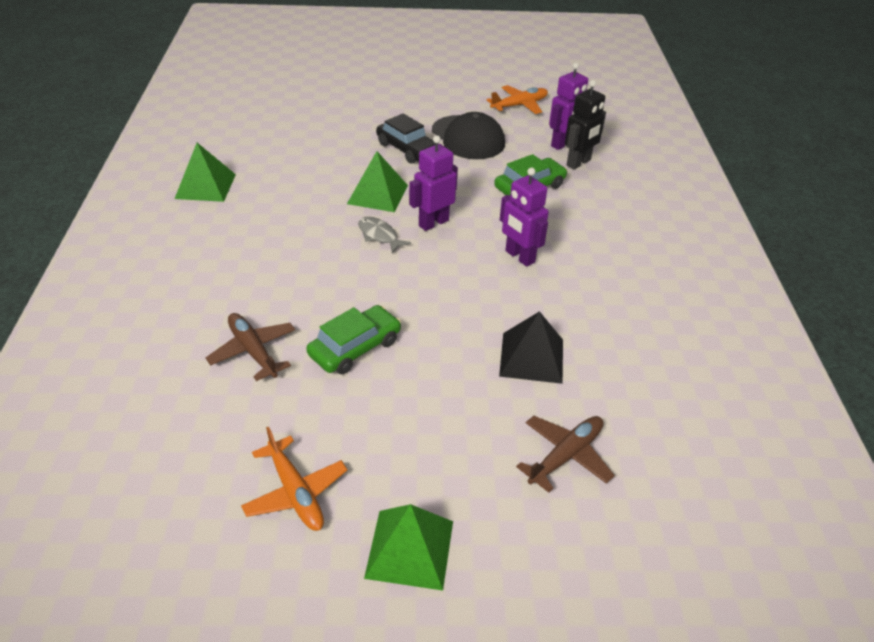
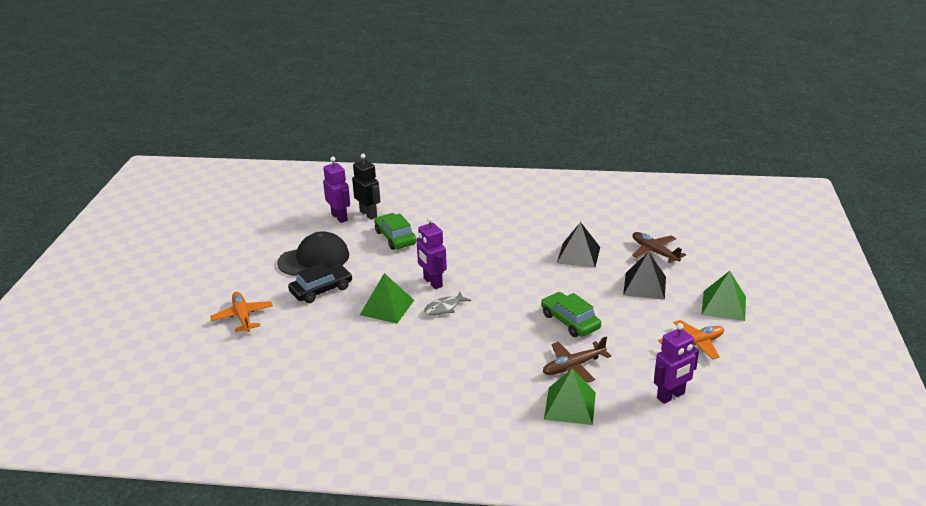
camera: 80 degrees left, 10 degrees down
(205, 186) = (347, 406): green pyramid -> green pyramid (570, 405)
(457, 436) = (644, 285): none -> black pyramid
(519, 105) = (270, 230): orange plane -> orange plane (243, 317)
(519, 257) = (479, 250): purple robot -> purple robot (671, 396)

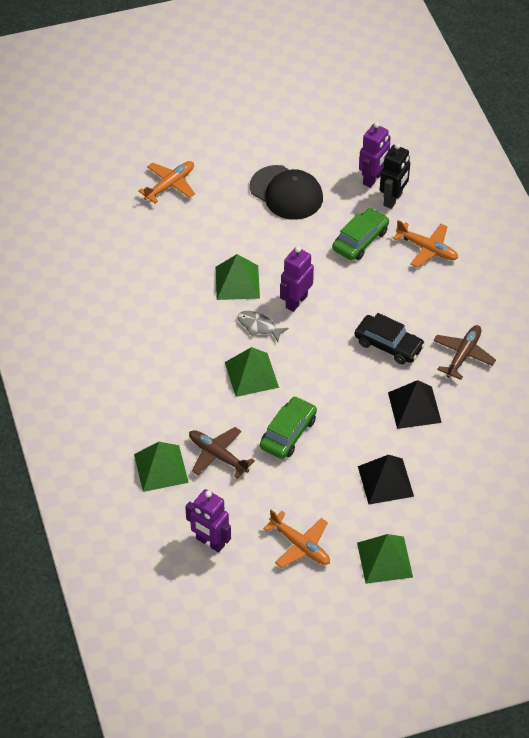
camera: 65 degrees right, 20 degrees up
(321, 290) = (239, 221): black car -> black car (388, 345)
(429, 212) = (427, 249): none -> orange plane
(494, 325) = (251, 374): none -> green pyramid
(654, 252) = (458, 475): brown plane -> brown plane (463, 355)

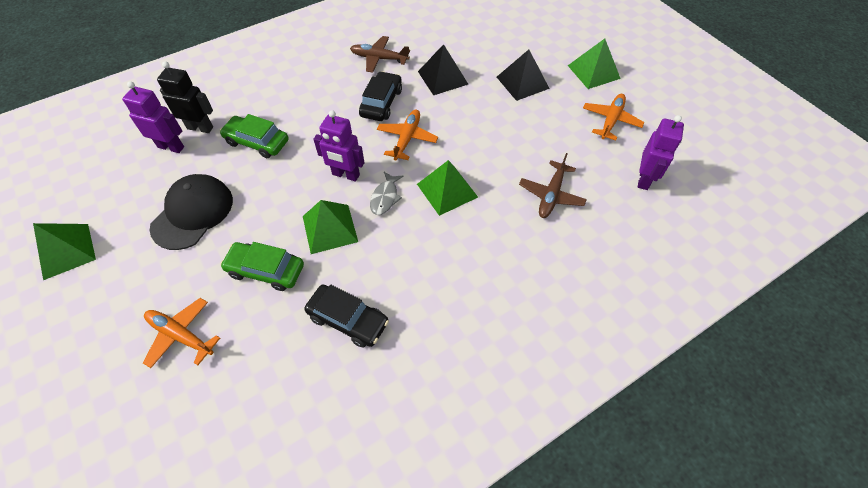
camera: 105 degrees left, 5 degrees up
(144, 283) = (348, 319): none -> black car
(161, 468) = (587, 237): green pyramid -> green pyramid (66, 251)
(288, 433) = (503, 150): green car -> green car (266, 270)
(427, 249) = (263, 96): orange plane -> orange plane (407, 139)

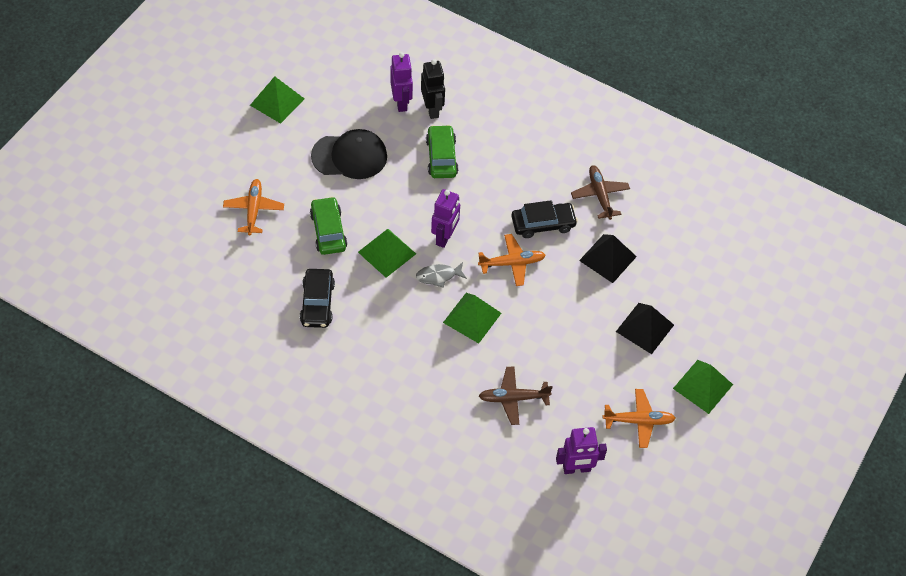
camera: 60 degrees right, 0 degrees up
(345, 175) = (445, 237): purple robot -> purple robot turned 150 degrees counterclockwise

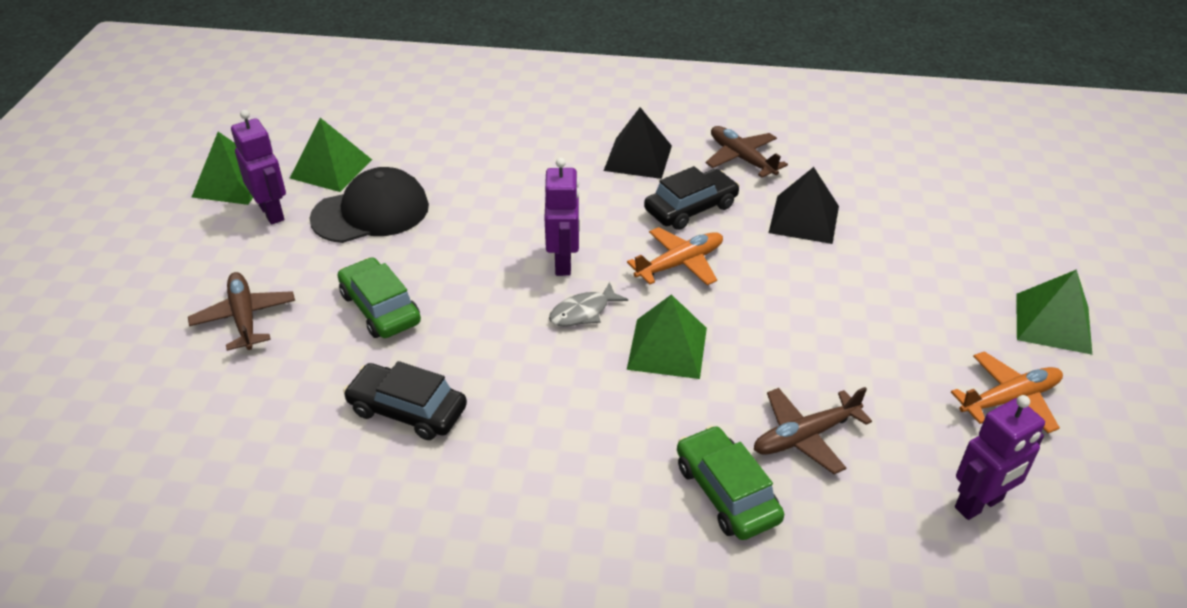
camera: 20 degrees left, 15 degrees down
(253, 210) = (244, 318): orange plane -> brown plane
(317, 303) = (407, 410): black car -> black car turned 135 degrees clockwise
(387, 252) = (487, 307): green pyramid -> green pyramid (331, 168)
(401, 102) = (417, 138): purple robot -> purple robot (272, 212)
(432, 109) = (463, 134): black robot -> none
(441, 157) = (505, 178): green car -> green car (726, 492)
(644, 328) = (916, 280): black pyramid -> black pyramid (638, 158)

